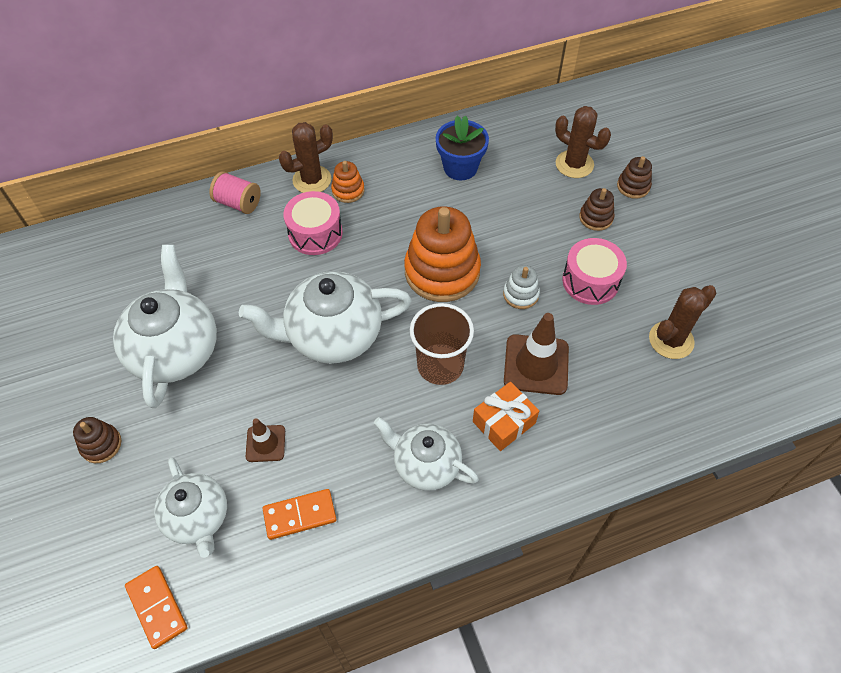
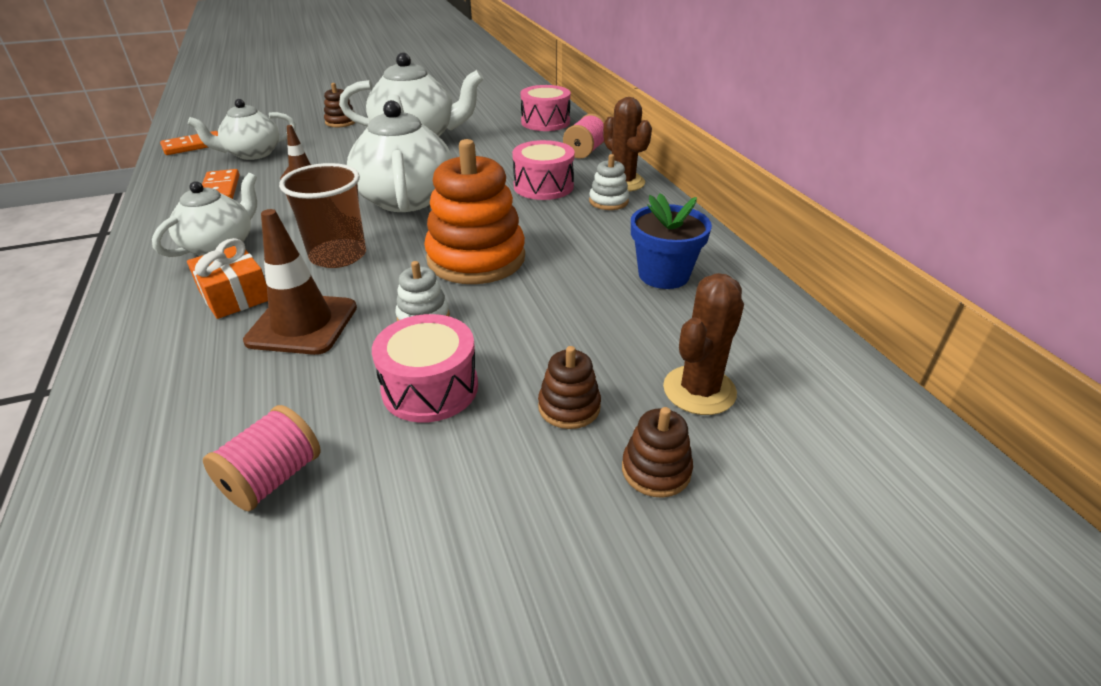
camera: 90 degrees right, 20 degrees down
(149, 234) = (545, 122): none -> pink drum
(348, 190) = (608, 201): orange stacking toy -> white stacking toy
(671, 340) = (272, 478): brown cactus -> pink spool

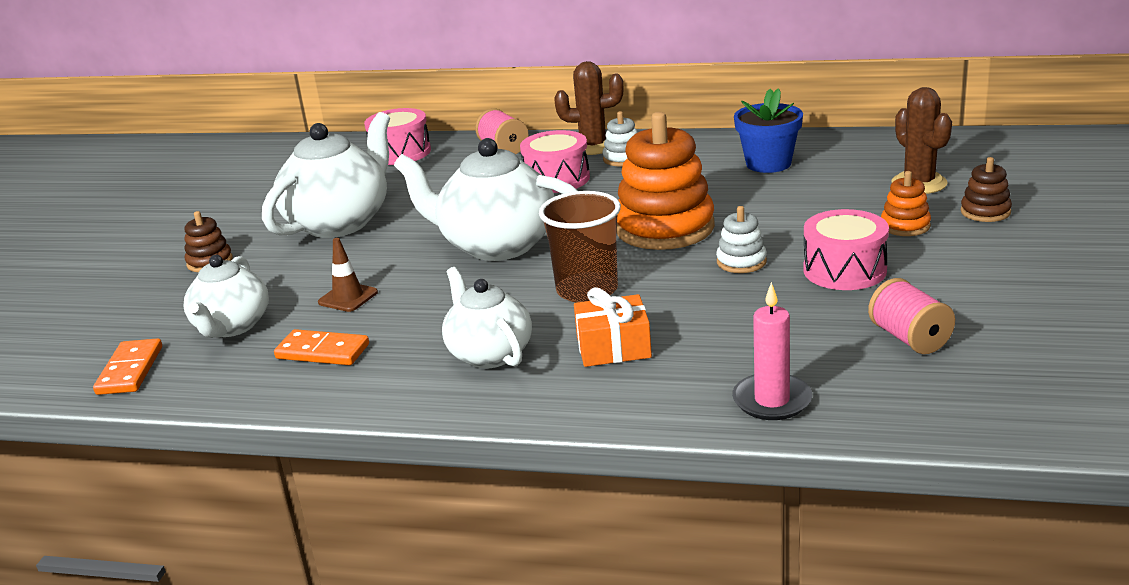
camera: 55 degrees left, 10 degrees down
(132, 409) = (772, 400): none -> pink candle
(302, 324) = (702, 315): brown traffic cone -> none
(569, 407) = (905, 226): brown stacking toy -> orange stacking toy

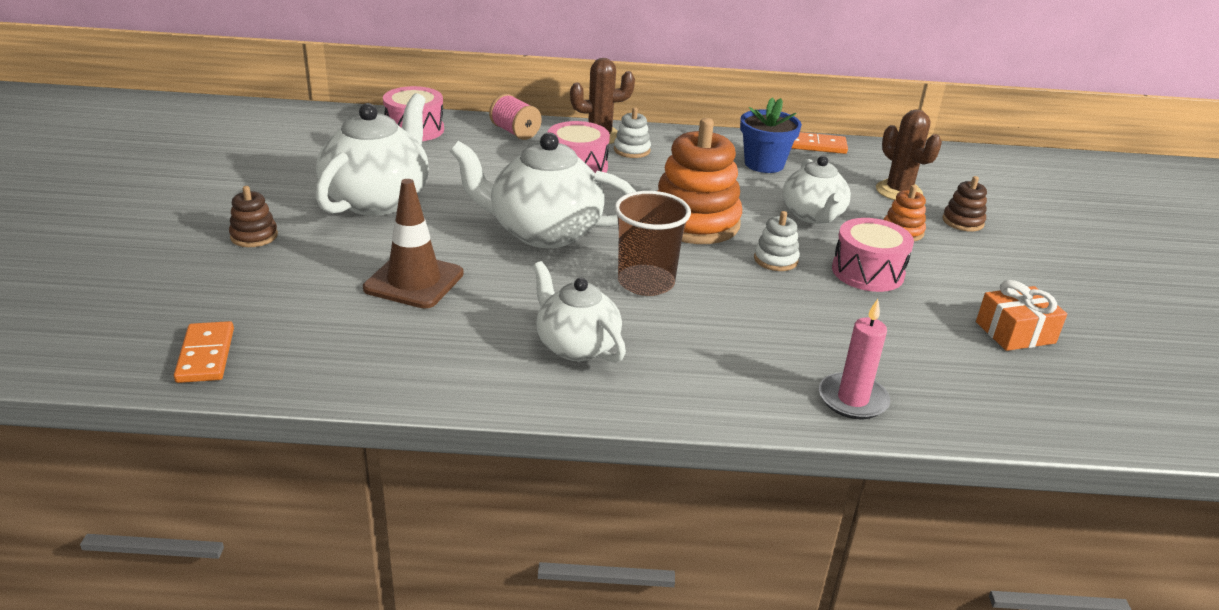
camera: 15 degrees left, 5 degrees up
(232, 326) = (302, 309): white teapot -> white teapot (813, 215)
(322, 351) = (408, 339): orange domino -> orange domino (816, 145)
(348, 297) = (414, 281): brown traffic cone -> brown traffic cone, size x1.75
(613, 347) = (691, 342): orange gift -> orange gift (1015, 332)
(909, 338) = (946, 340): pink spool -> none

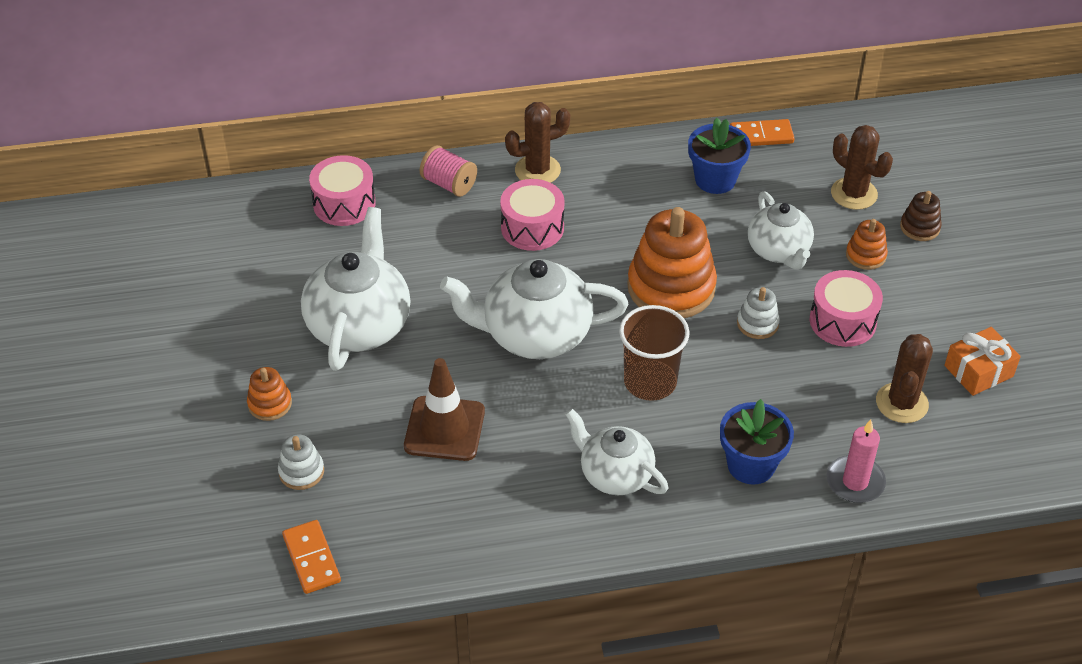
camera: 10 degrees left, 15 degrees up
(254, 236) = (270, 404): brown stacking toy -> orange stacking toy
(632, 150) = (578, 187): white stacking toy -> white stacking toy (301, 472)
(733, 364) = (751, 465): none -> blue flower pot
(921, 343) = (902, 403): none -> brown cactus

